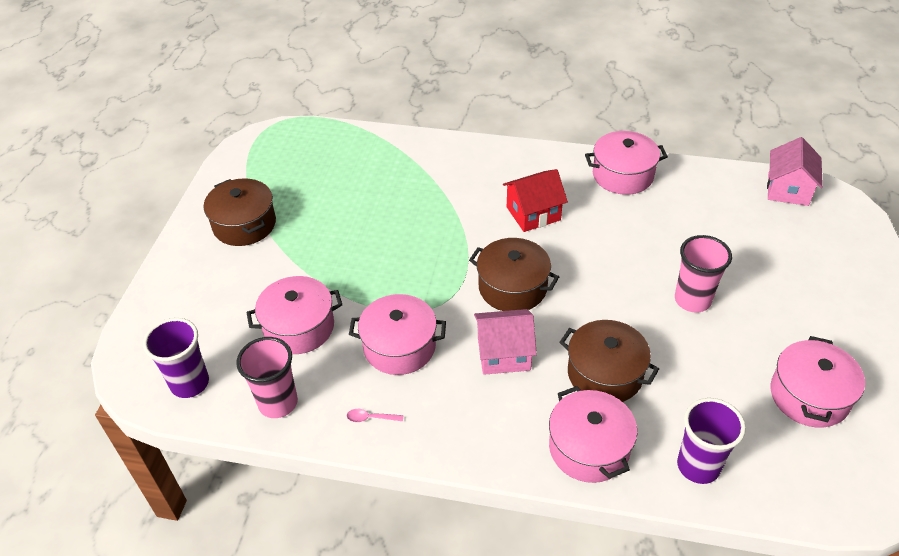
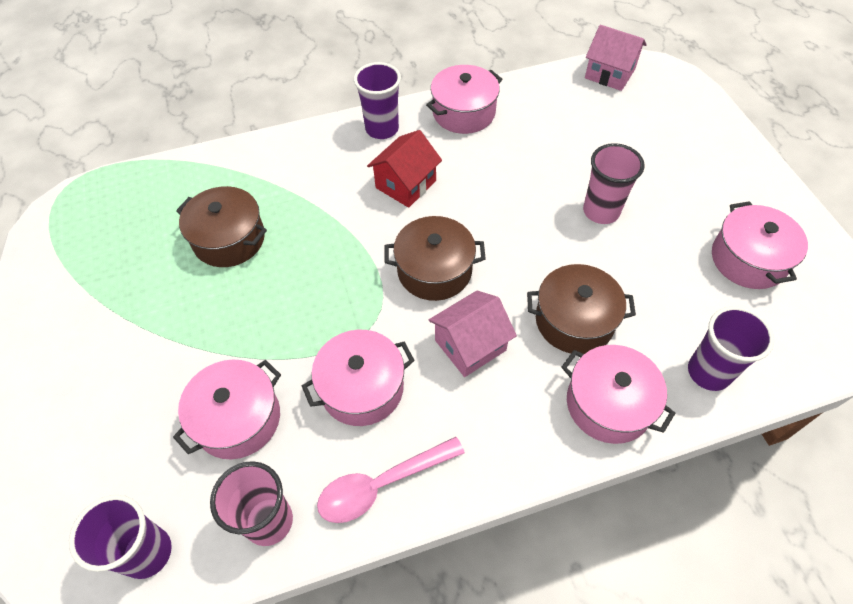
camera: 30 degrees left, 10 degrees up
(244, 224) = (97, 325): brown pot -> brown pot (229, 239)
(371, 418) = (382, 484): pink spoon -> pink spoon, size x2.34
(542, 163) = (382, 129): none -> purple cup
(788, 189) = (610, 73): pink house -> pink house turned 45 degrees counterclockwise

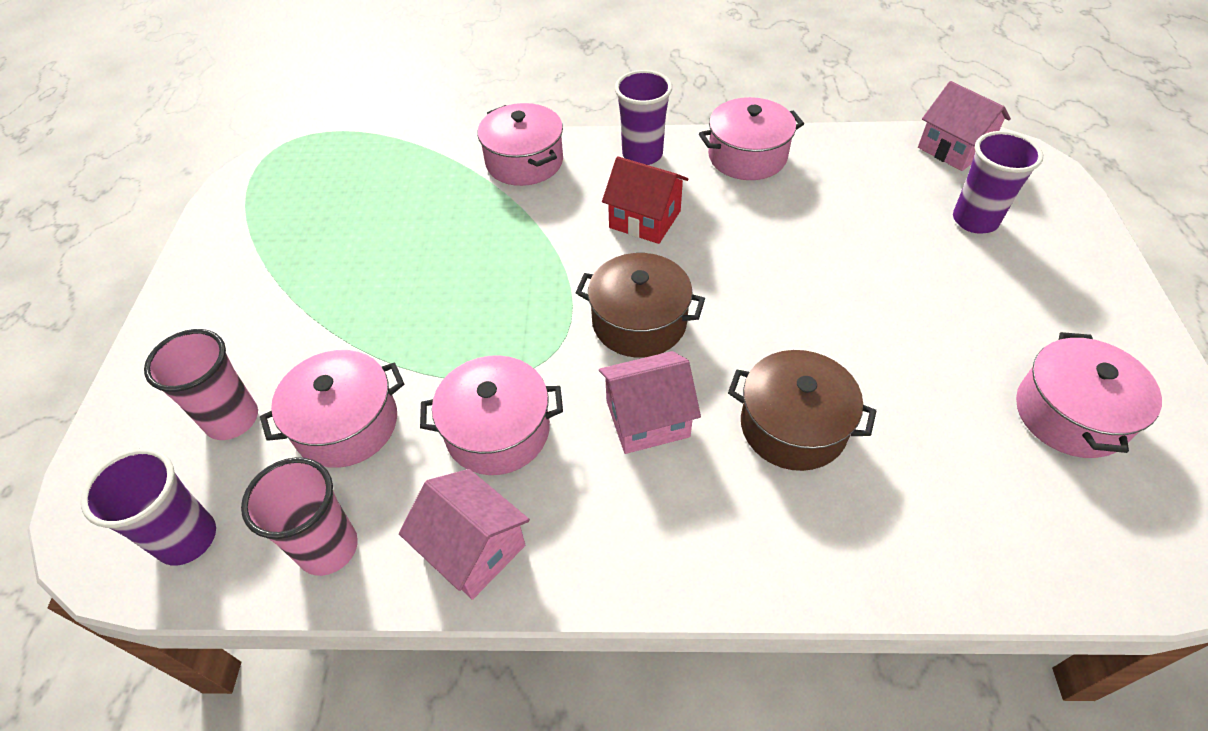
camera: 20 degrees right, 5 degrees down
(229, 239) = (423, 232): brown pot -> none
(382, 484) = (473, 549): pink spoon -> pink house
(406, 184) = (645, 219): red house -> red house turned 60 degrees clockwise
(601, 211) = (880, 305): pink cup -> pink cup (232, 419)
(608, 404) = (799, 541): pink pot -> pink pot (524, 162)
(708, 372) = (957, 543): purple cup -> purple cup (975, 220)

